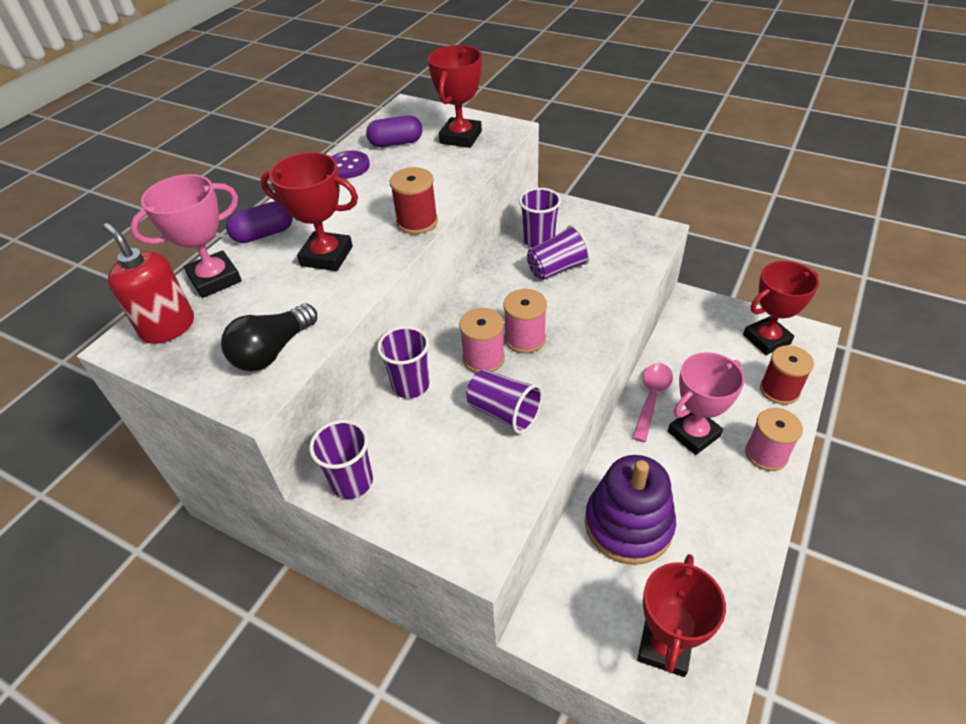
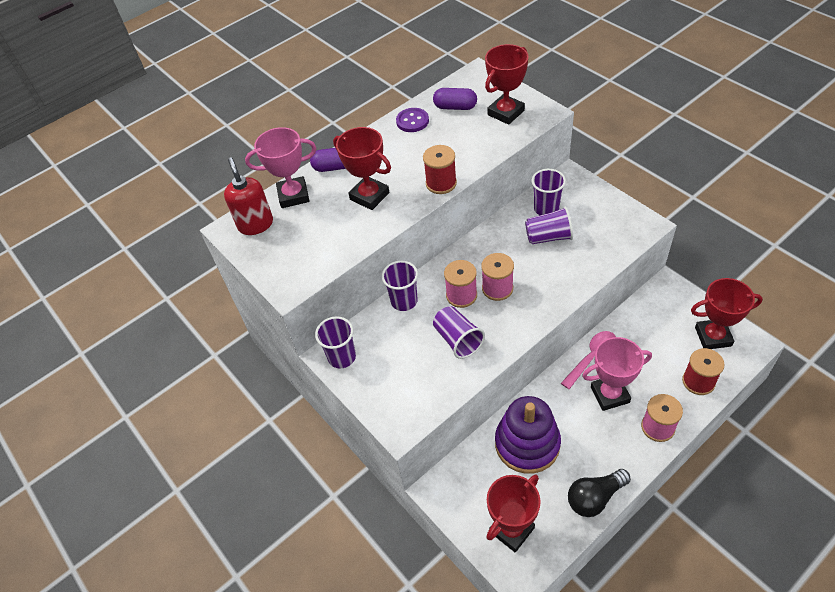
camera: 25 degrees right, 5 degrees up
(272, 351) = (311, 260): black light bulb -> black light bulb (595, 498)

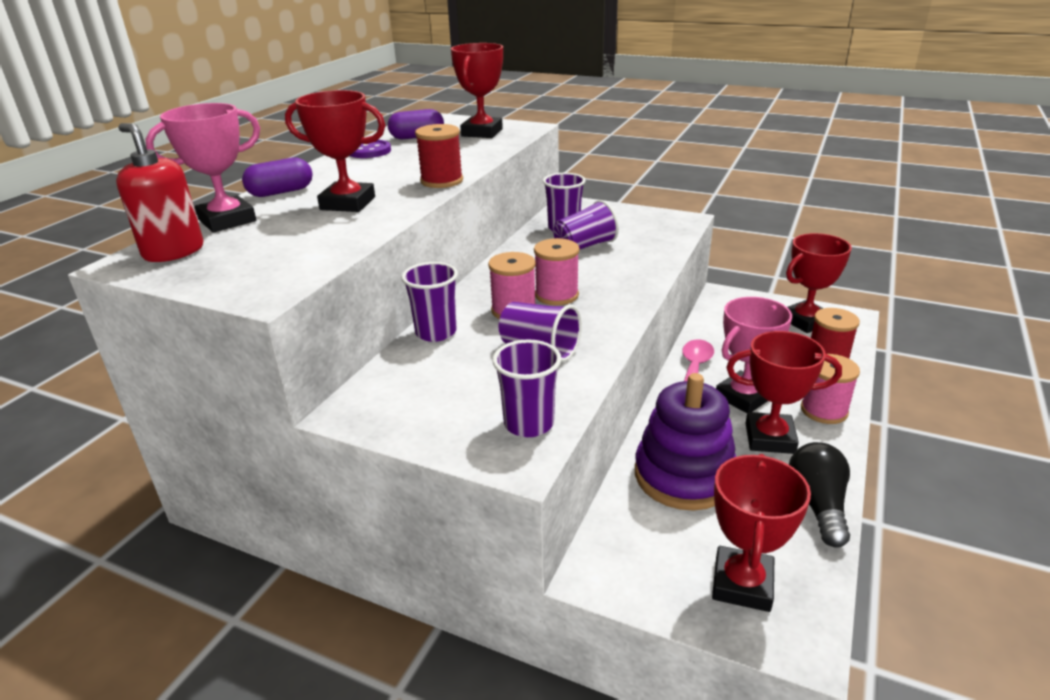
camera: 30 degrees left, 20 degrees down
(342, 357) = (372, 408): purple cup -> purple cup (528, 424)
(595, 498) = (818, 504): black light bulb -> black light bulb turned 150 degrees clockwise
(602, 436) = (770, 438): none -> red trophy

